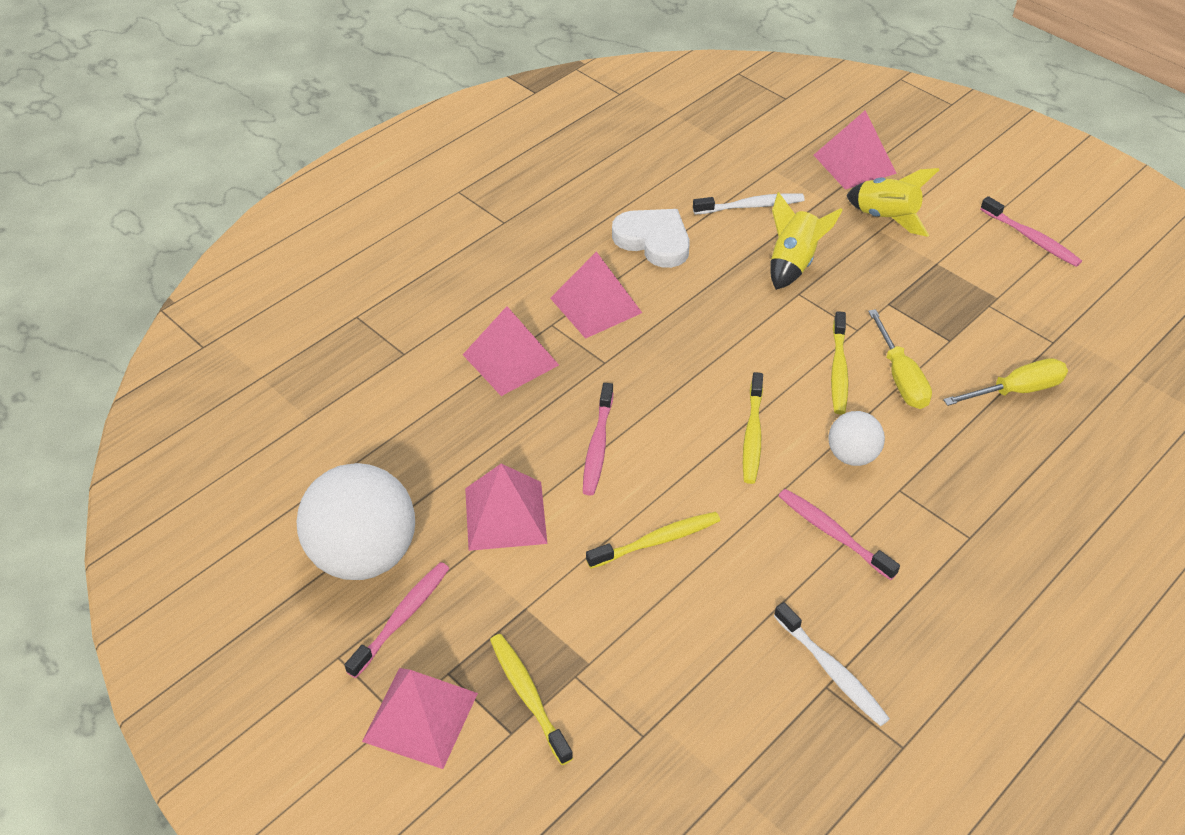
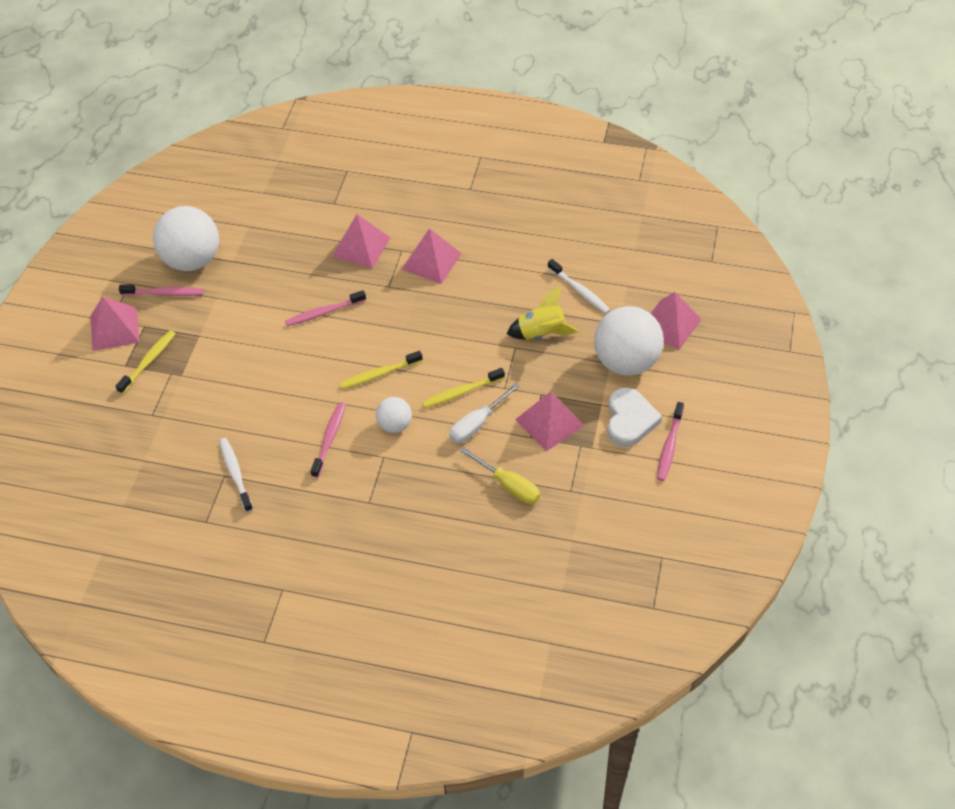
camera: 60 degrees right, 5 degrees up
(505, 515) = (251, 299): pink pyramid -> pink pyramid (549, 422)
(653, 241) = (508, 260): white heart -> white heart (629, 420)
(657, 541) = (274, 366): yellow toothbrush -> none
(832, 670) = (235, 474): white toothbrush -> white toothbrush turned 135 degrees clockwise
(886, 217) = (626, 362): yellow rocket -> white ball
(900, 377) = (477, 424): yellow screwdriver -> white screwdriver

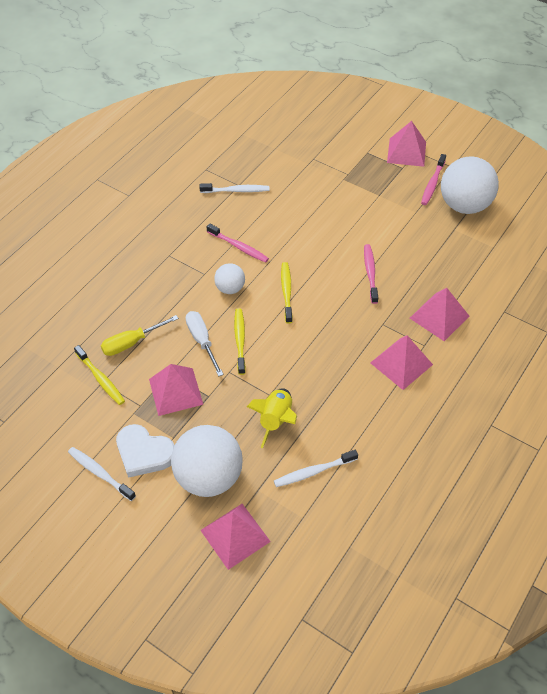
camera: 110 degrees right, 0 degrees up
(148, 361) = (365, 164): yellow toothbrush -> yellow toothbrush (101, 379)
(669, 446) = (100, 473): pink toothbrush -> white toothbrush

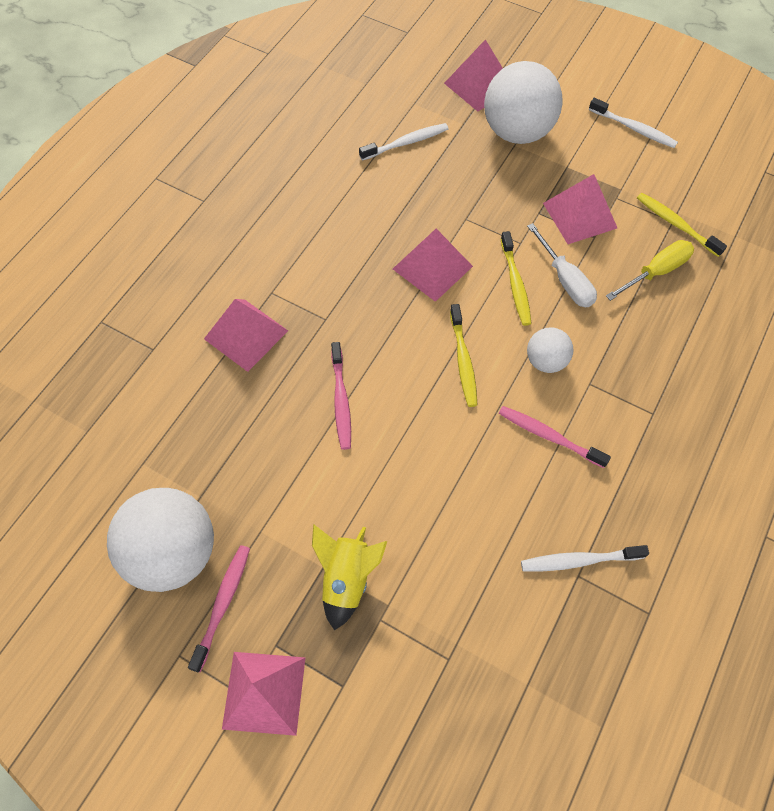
camera: 175 degrees right, 10 degrees up
(144, 453) = (594, 149): white heart -> none
(276, 420) = (454, 190): yellow rocket -> yellow rocket (346, 578)
(401, 363) = (303, 266): pink pyramid -> pink pyramid (432, 267)

